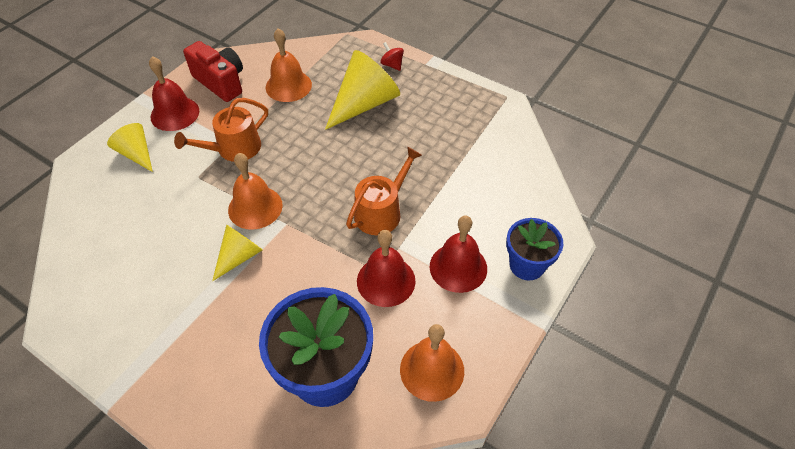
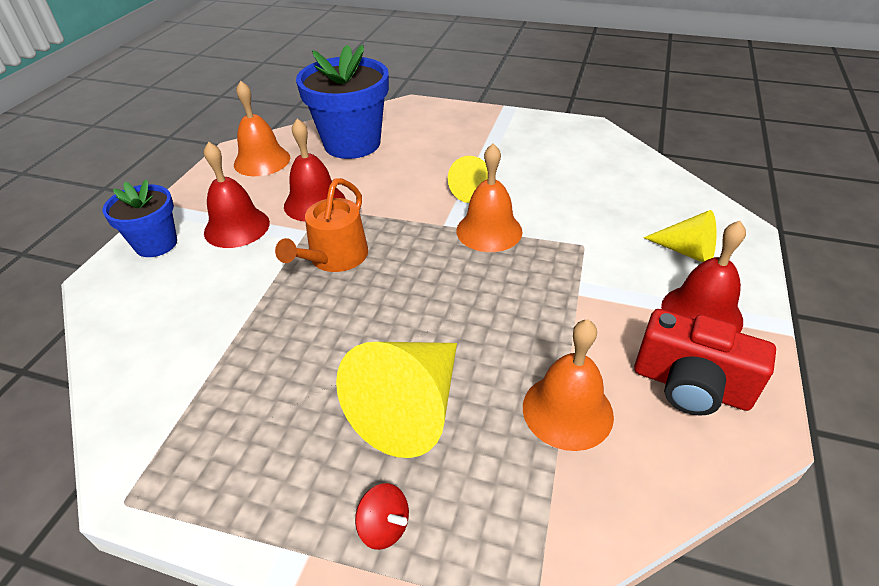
camera: 165 degrees right, 10 degrees down
(234, 149) = (569, 285): orange watering can -> none

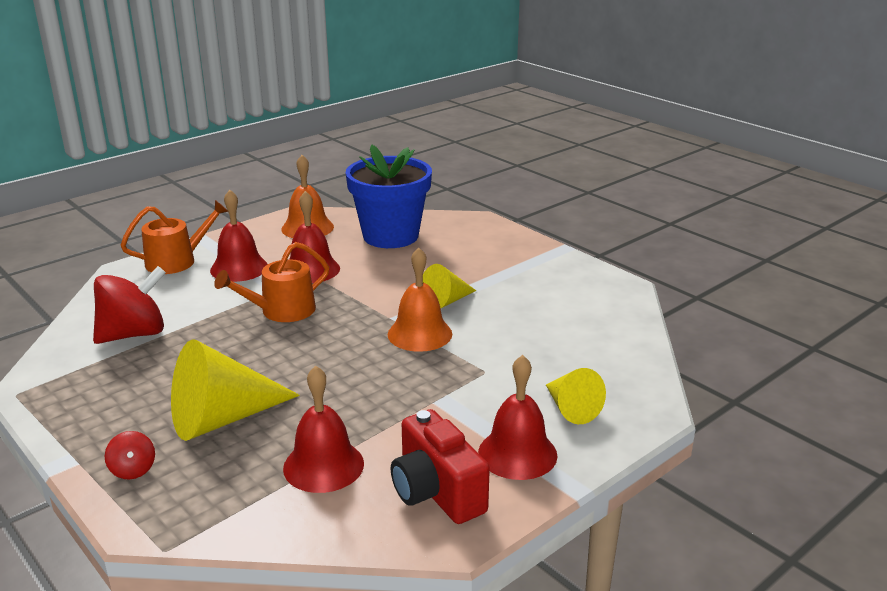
camera: 30 degrees right, 15 degrees down
(156, 244) = (176, 261): blue flower pot -> orange watering can
(198, 351) = (133, 334): none -> red spinning top
(567, 411) = (323, 465): orange bell -> red bell

